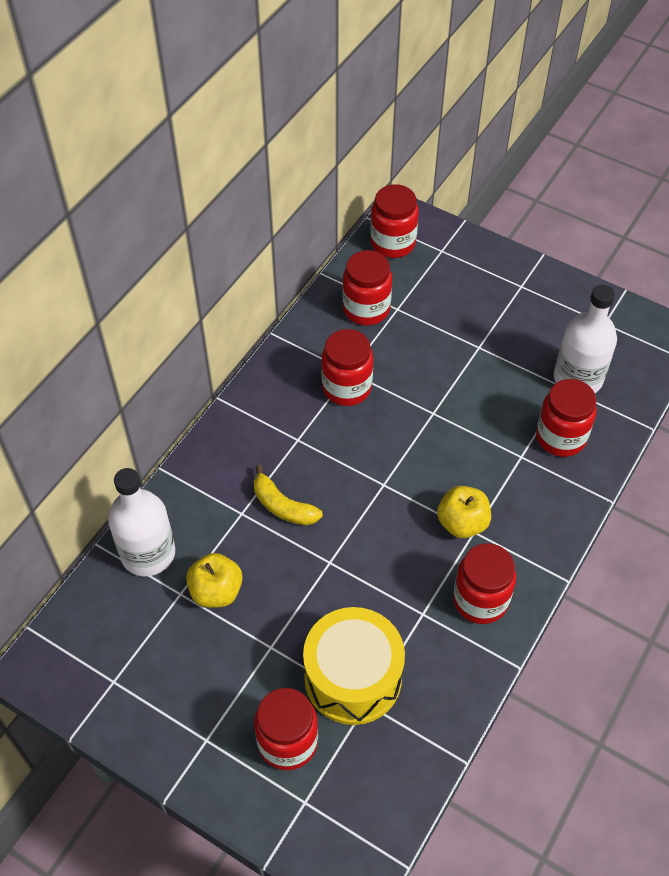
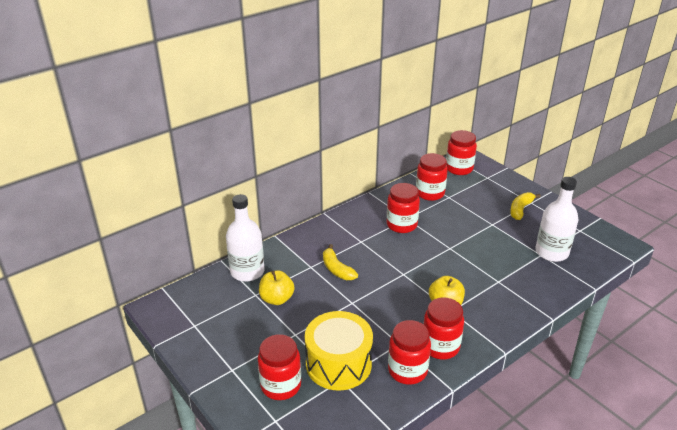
camera: 20 degrees right, 20 degrees down
(510, 305) = (520, 209): none -> yellow banana
(560, 437) = (529, 278): red jar -> red jar (407, 370)

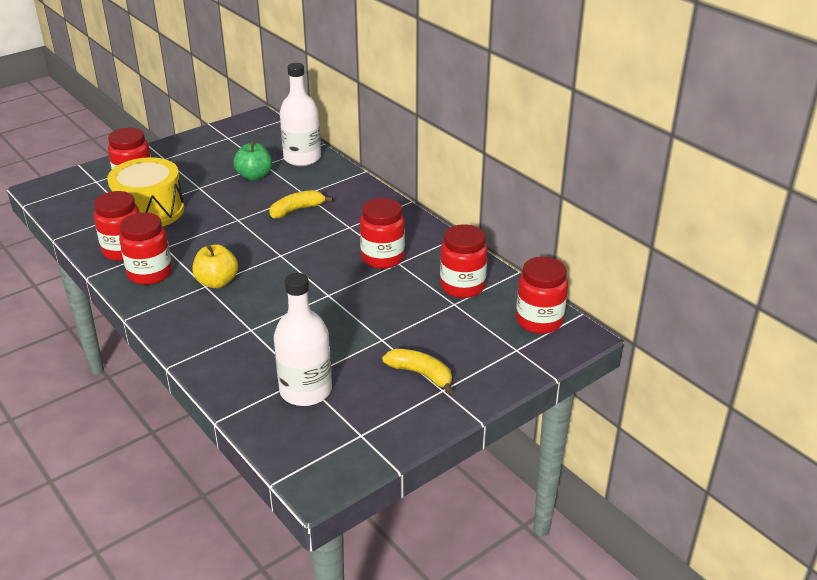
camera: 90 degrees right, 0 degrees up
(277, 299) = (254, 176): yellow apple -> green apple

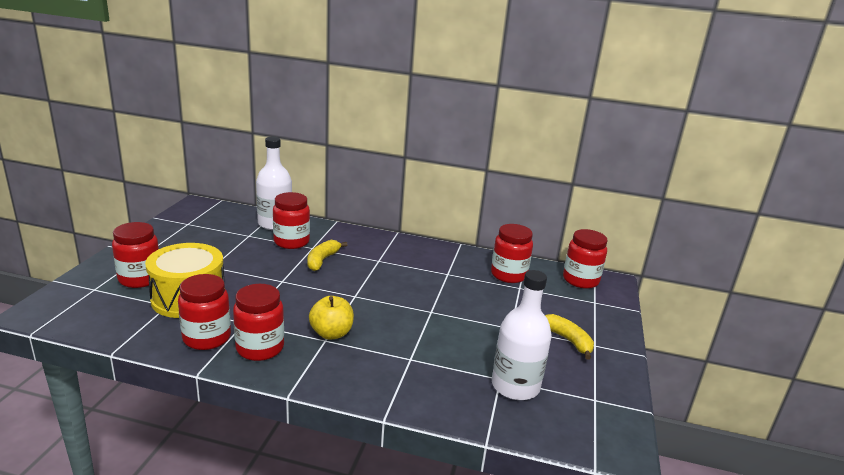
camera: 40 degrees left, 10 degrees down
(254, 176) = (252, 245): green apple -> none
(382, 258) = (432, 274): red jar -> red jar (291, 242)
(421, 374) = (568, 340): yellow banana -> yellow banana turned 60 degrees clockwise

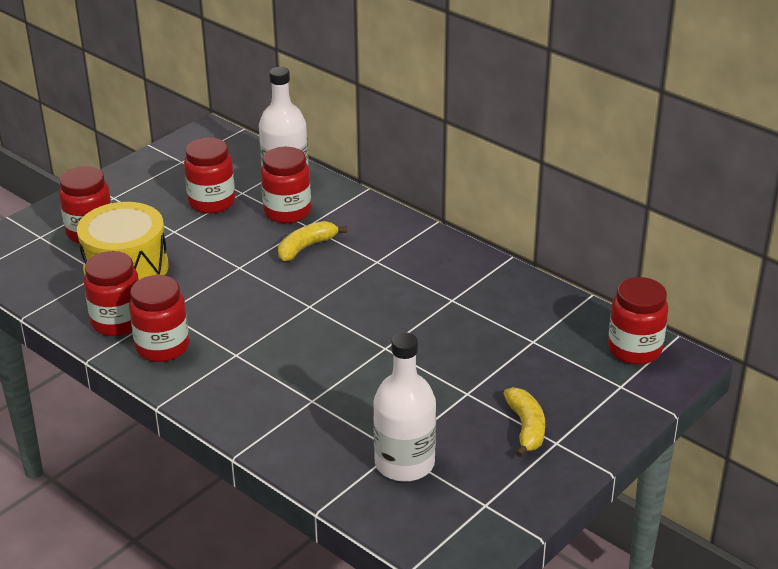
camera: 30 degrees right, 10 degrees up
(331, 333) = (248, 348): yellow apple -> none
(508, 275) = (535, 319): red jar -> red jar (212, 202)

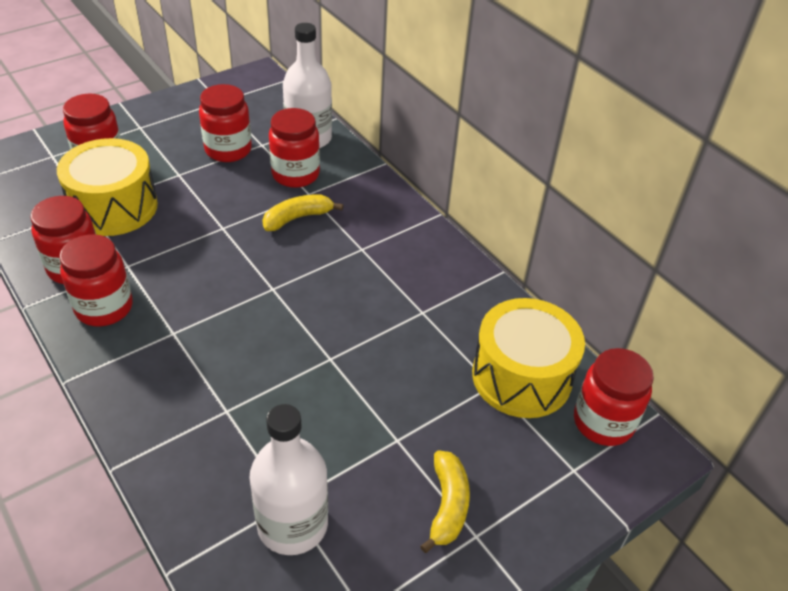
camera: 10 degrees right, 10 degrees up
(555, 331) = (521, 376): none -> yellow drum

